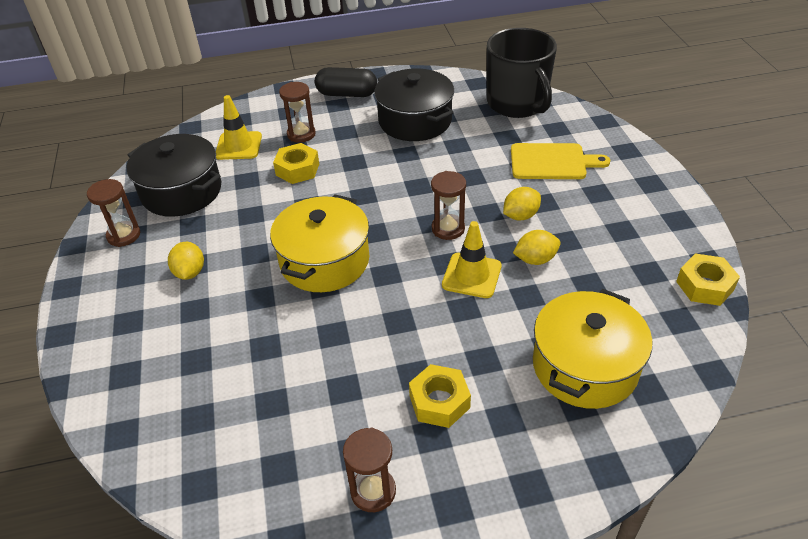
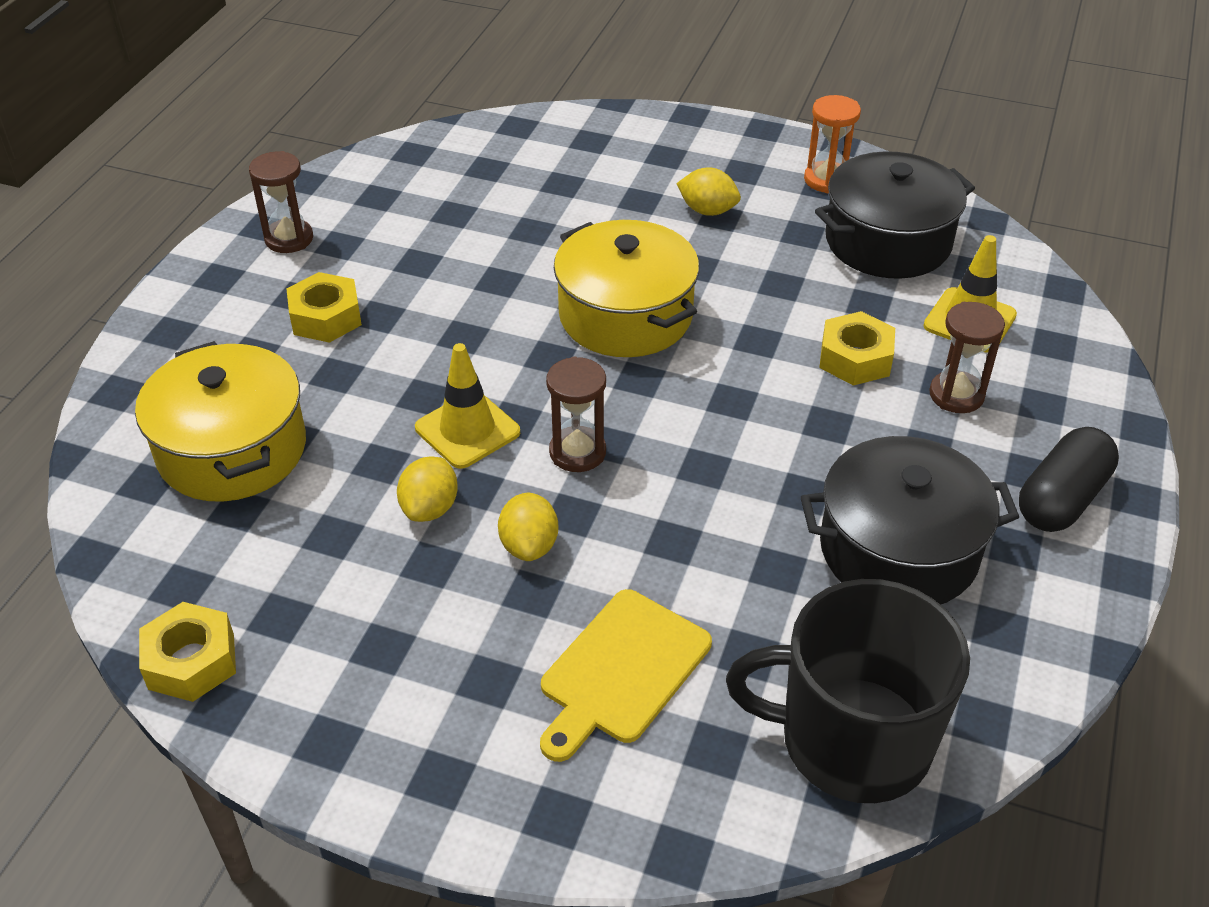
camera: 120 degrees right, 0 degrees up
(124, 235) = (826, 180): brown hourglass -> orange hourglass

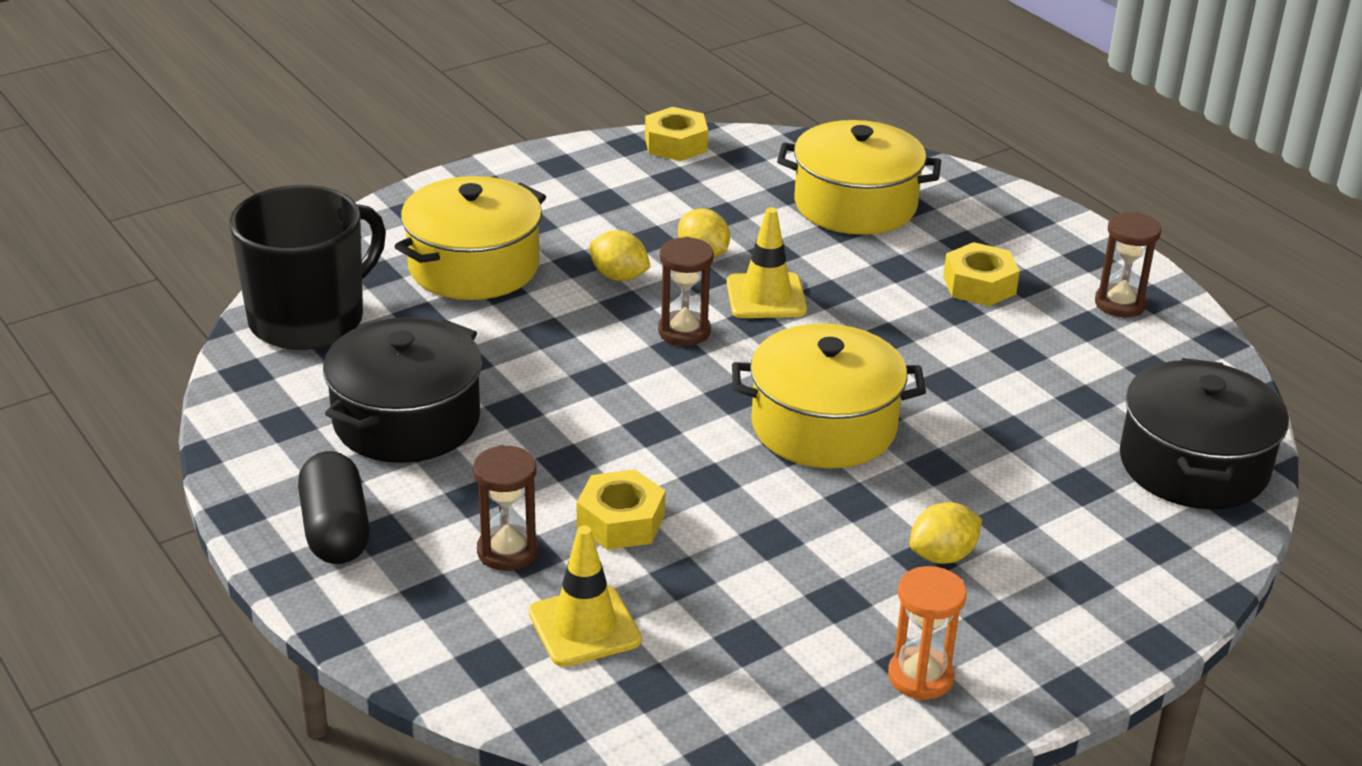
camera: 125 degrees right, 10 degrees down
(621, 671) = (474, 266): yellow cutting board -> yellow pot
(887, 241) = (762, 651): black pot -> black pot (1193, 465)

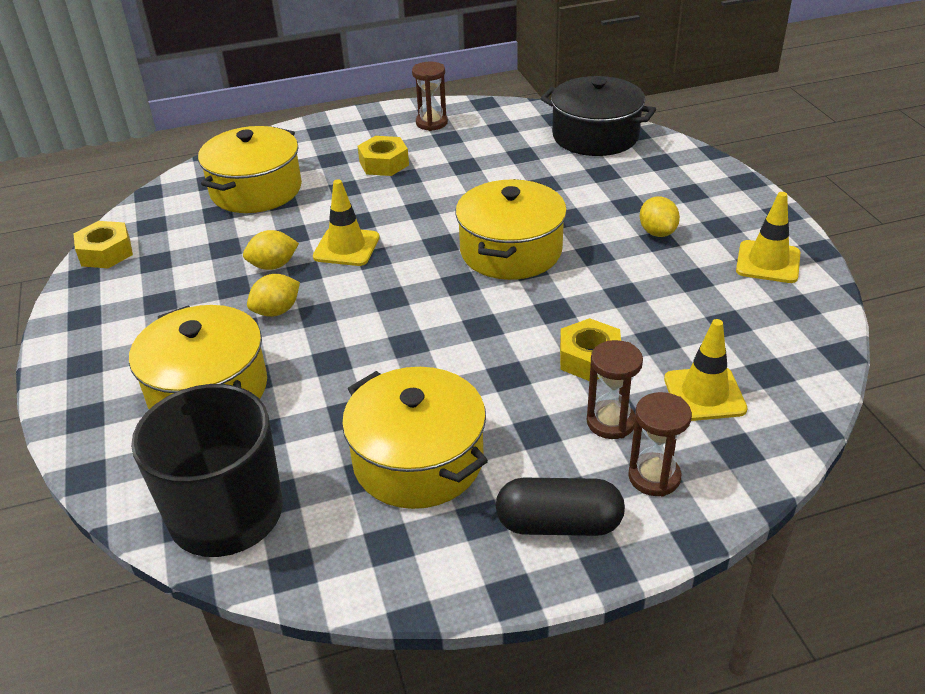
camera: 70 degrees left, 5 degrees up
(406, 420) = (418, 460): black pot -> yellow pot
(684, 331) = (369, 291): brown hourglass -> brown hourglass (654, 477)
(920, 677) = (768, 262): orange hourglass -> yellow traffic cone

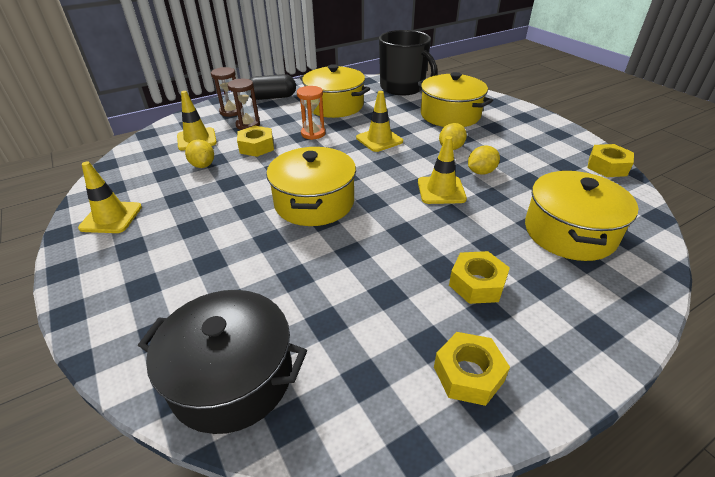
camera: 165 degrees right, 0 degrees up
(376, 344) = (379, 140): none -> yellow traffic cone
(431, 123) = (468, 374): brown hourglass -> yellow nut
(485, 377) = (313, 133): none -> orange hourglass
(657, 232) = (191, 233): yellow lemon -> yellow lemon (203, 165)

